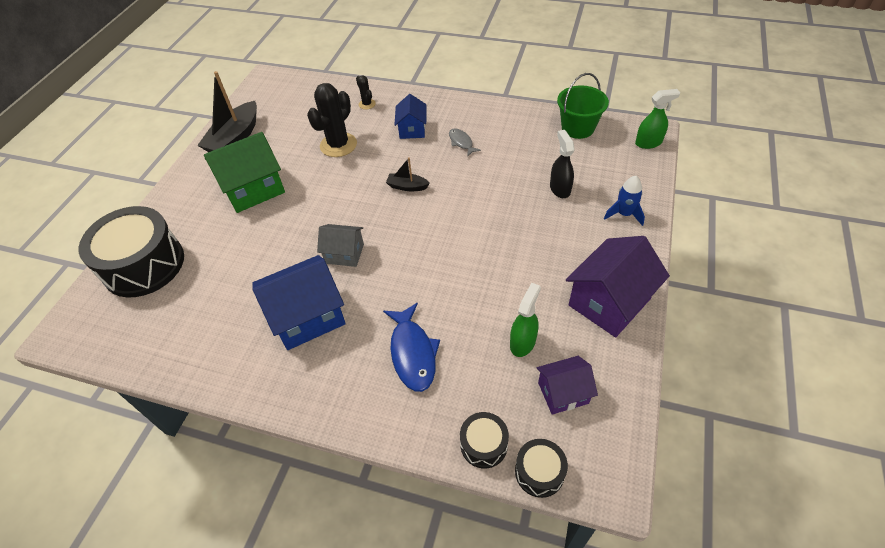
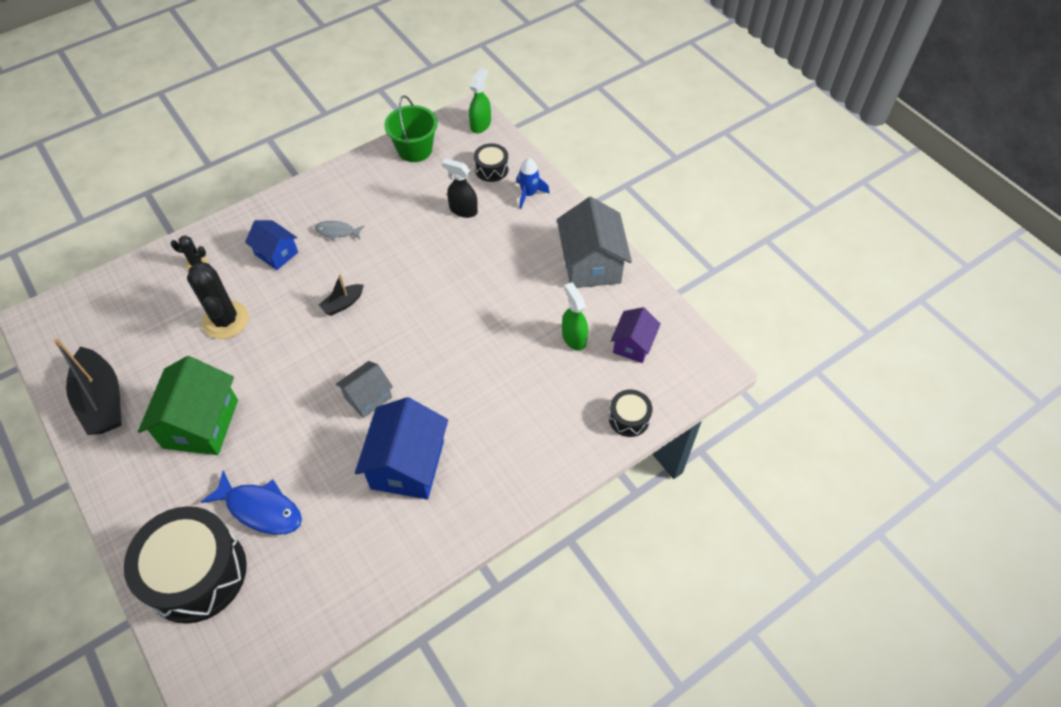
camera: 55 degrees left, 5 degrees up
(412, 353) = (516, 412): blue fish -> blue fish (260, 509)
(539, 472) = (674, 400): black drum -> black drum (491, 169)
(609, 302) = (591, 264): purple house -> grey house

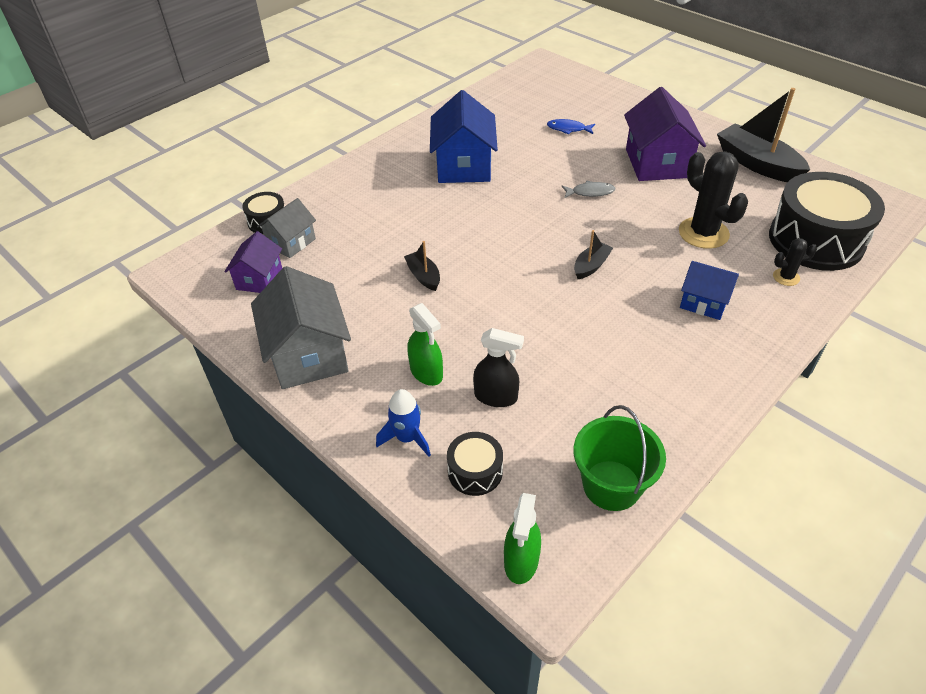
camera: 170 degrees right, 10 degrees down
(196, 573) = (590, 98): black drum -> black drum (816, 240)
(201, 424) = (657, 163): green house -> purple house
(260, 509) = (568, 129): blue fish -> blue fish, size x0.57
(337, 232) = (649, 339): grey fish -> grey fish (590, 192)
(368, 397) = (521, 200): grey house -> grey house (291, 242)
(488, 320) = (423, 276): none -> black boat
(574, 337) = (325, 275): green spray bottle -> green spray bottle (426, 373)

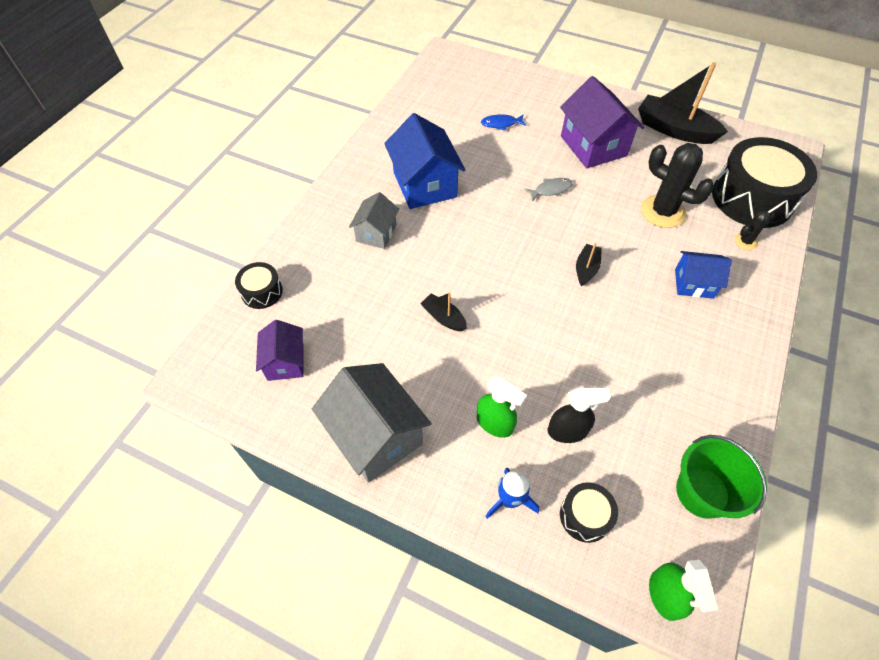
camera: 20 degrees left, 10 degrees up
(291, 242) = (297, 311): grey house -> grey house (376, 233)

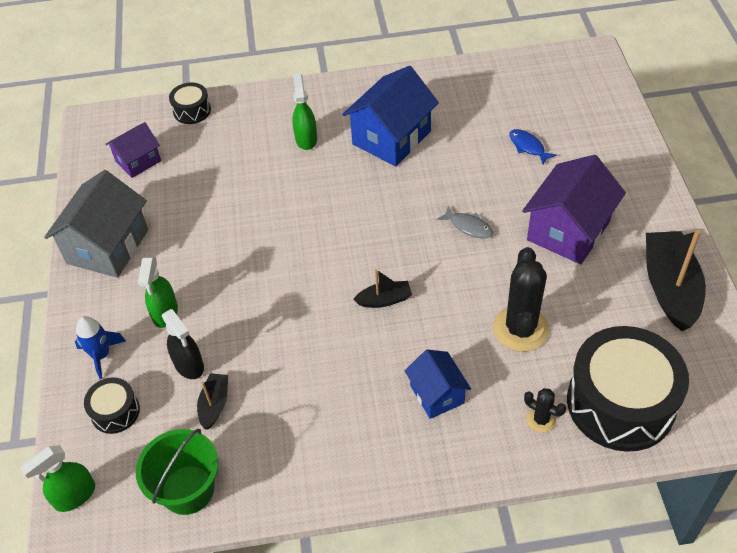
camera: 60 degrees right, 5 degrees down
(376, 233) = (306, 139): grey house -> green spray bottle
(444, 317) = (248, 228): black boat -> black boat (214, 404)

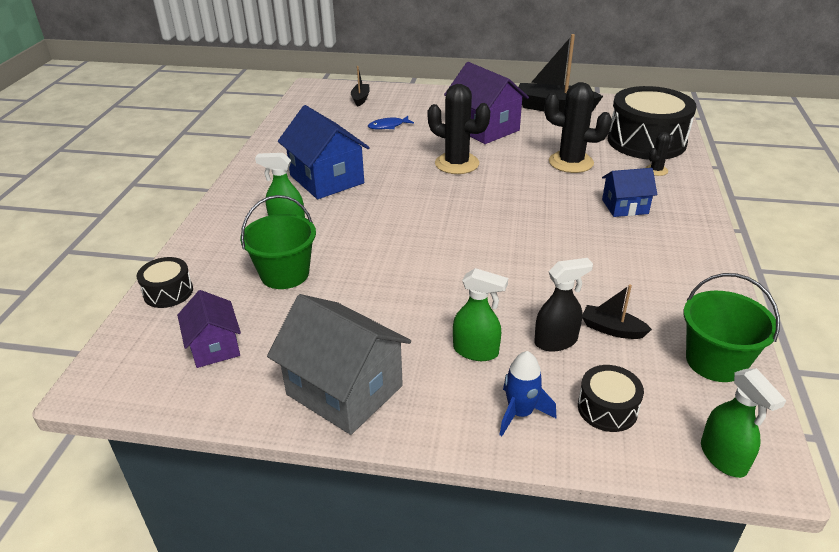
camera: 75 degrees left, 15 degrees down
(232, 165) = (285, 274): none -> green bucket
(384, 300) = (517, 214): black boat -> black boat (360, 99)
(468, 227) = (457, 164): grey fish -> black cactus

